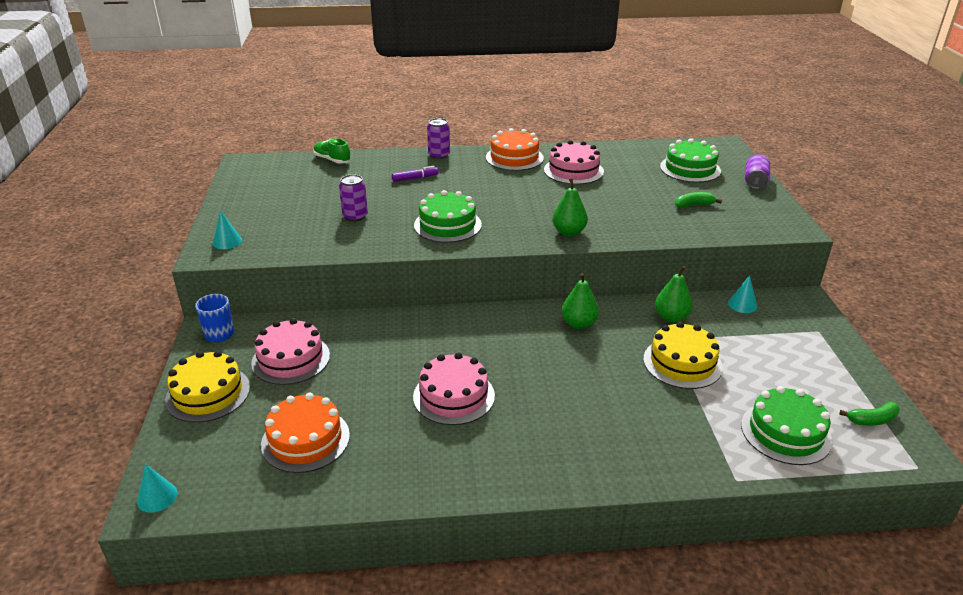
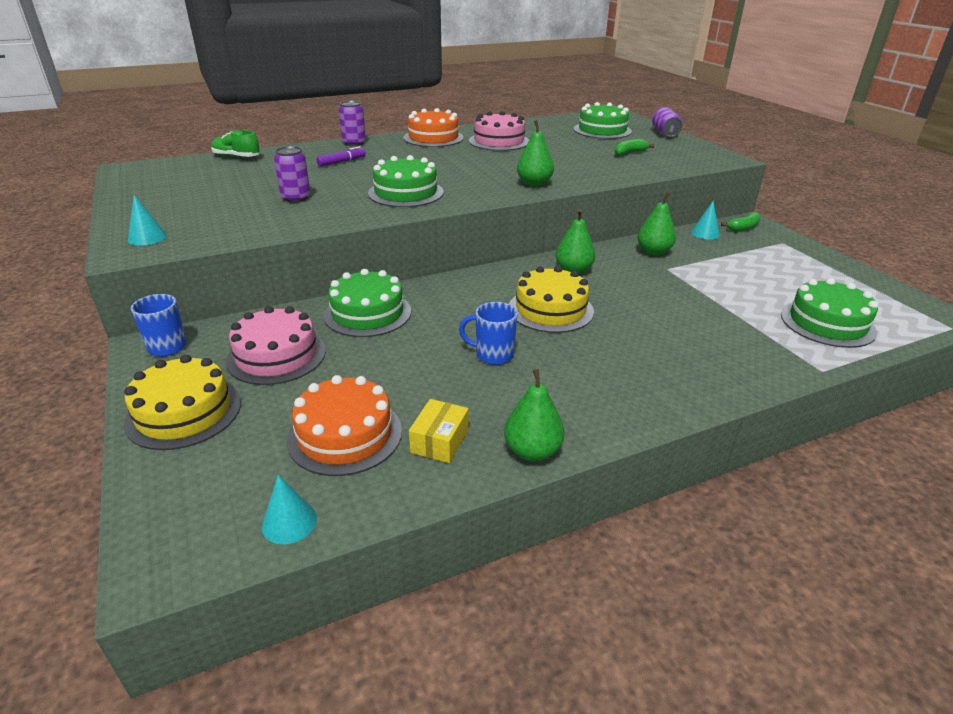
camera: 20 degrees left, 0 degrees up
(157, 497) = (168, 552): turquoise cone -> turquoise cone (289, 522)
(369, 462) = (439, 441): none -> yellow box
(377, 333) = (367, 313): none -> green cake
(431, 489) = (532, 451): none -> green pear
(454, 396) = (493, 355): pink cake -> blue mug
(682, 363) = (693, 285): yellow cake -> yellow cake (550, 309)
(872, 420) = (884, 299): green banana -> green banana (743, 227)

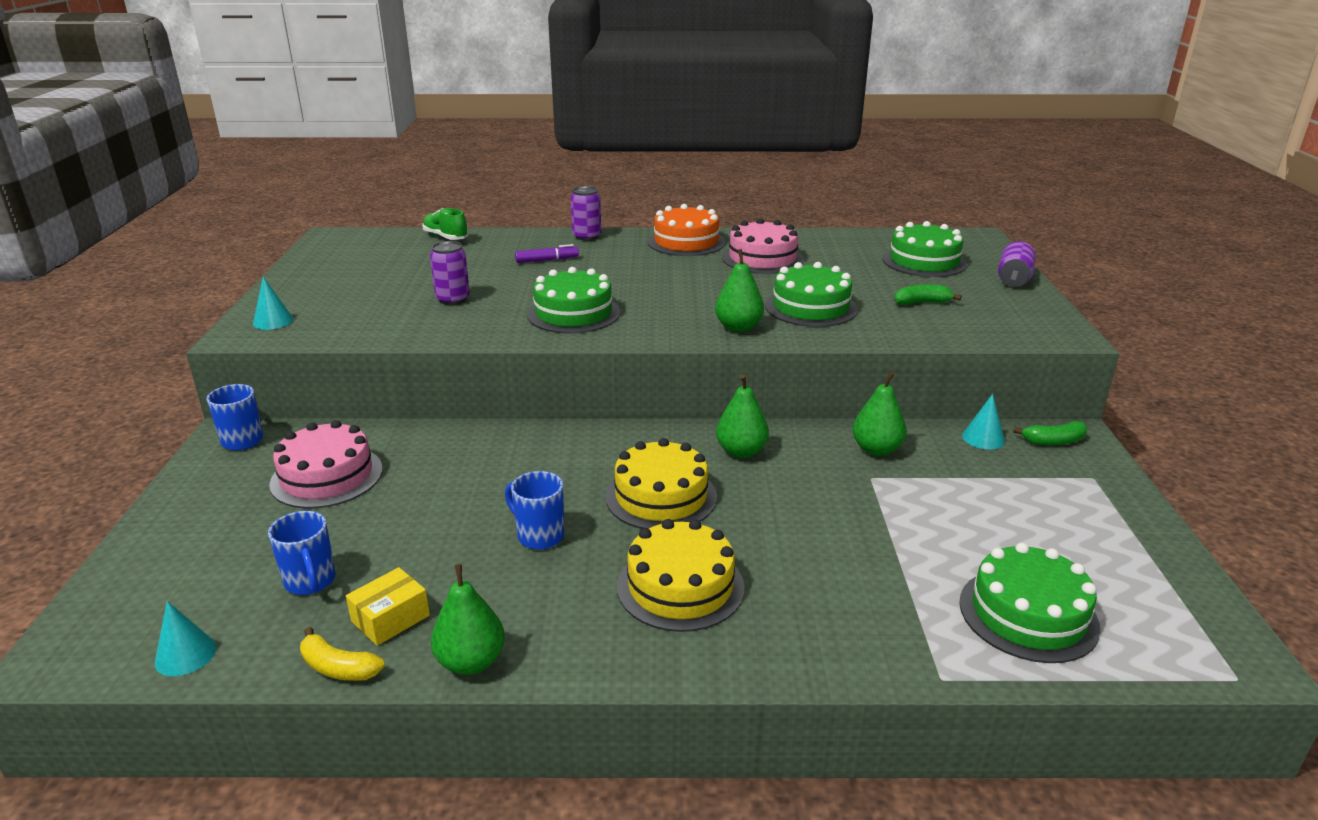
camera: 25 degrees right, 5 degrees down
(184, 412) = (198, 514): yellow cake -> yellow cake (680, 586)
(345, 435) = (310, 582): orange cake -> blue mug
(367, 313) = (455, 450): green cake -> green cake (811, 307)
(435, 488) = (338, 667): none -> yellow banana

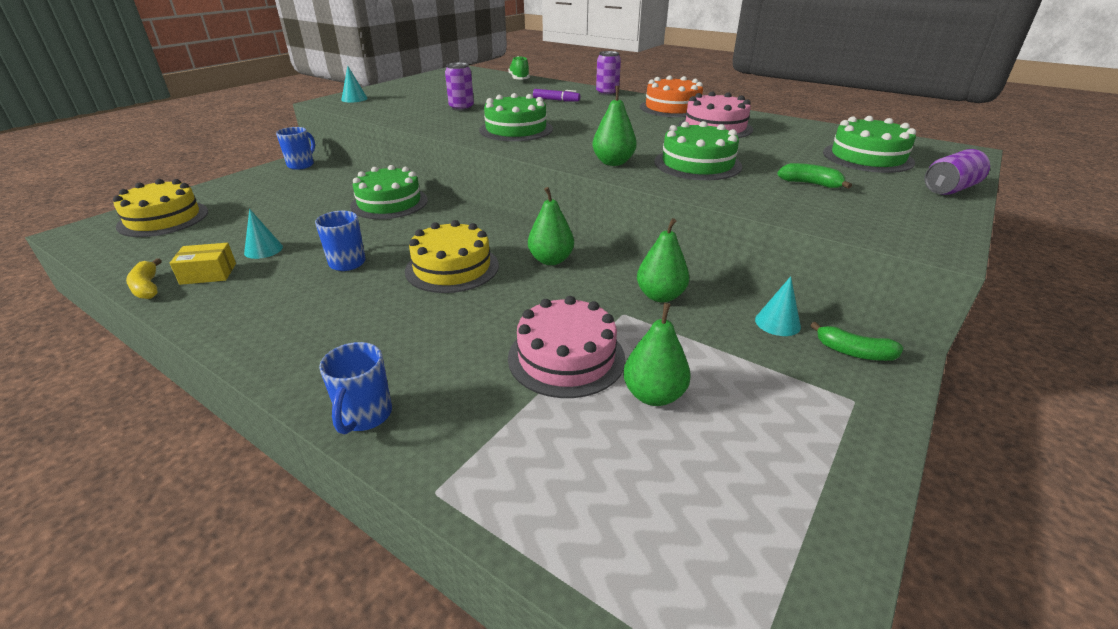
camera: 35 degrees right, 5 degrees up
(185, 655) = (112, 252): turquoise cone -> turquoise cone (263, 250)
(310, 582) = (211, 240): blue mug -> blue mug (365, 416)
(327, 476) = (305, 193): pink cake -> pink cake (566, 357)
(471, 662) = (199, 314): green pear -> green pear (653, 395)
(680, 586) = (371, 327): yellow cake -> yellow cake (163, 219)
(1028, 614) = (594, 484): green cake -> green cake (389, 203)

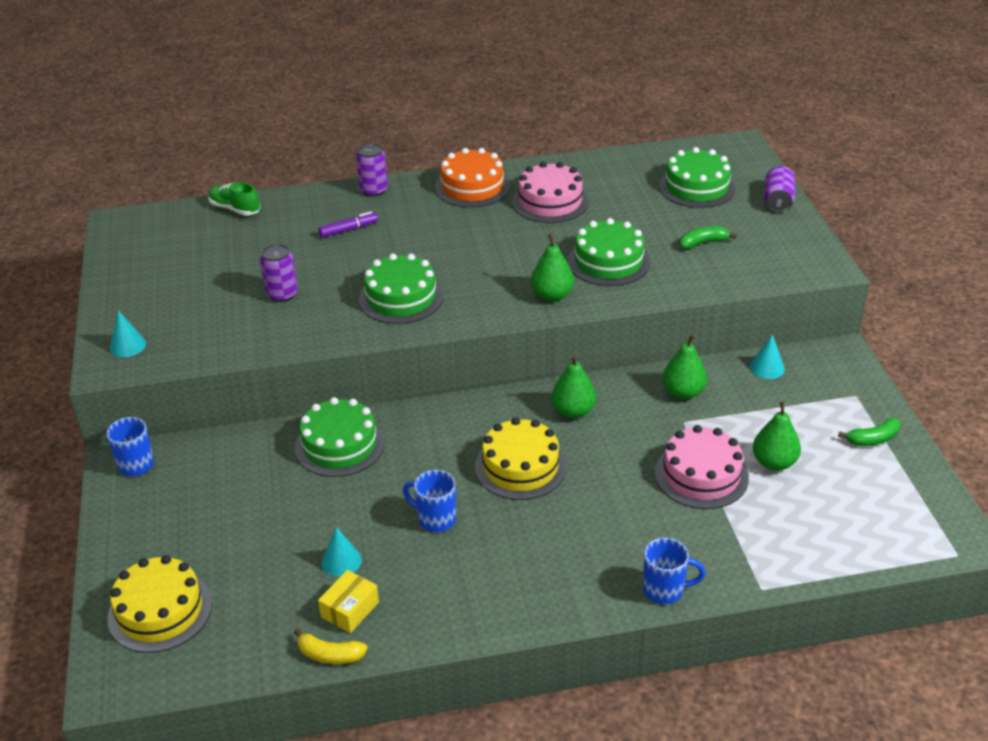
camera: 45 degrees left, 5 degrees up
(365, 416) = (665, 590): blue mug -> blue mug turned 45 degrees counterclockwise
(854, 352) = (823, 362): green banana -> green banana (872, 439)

